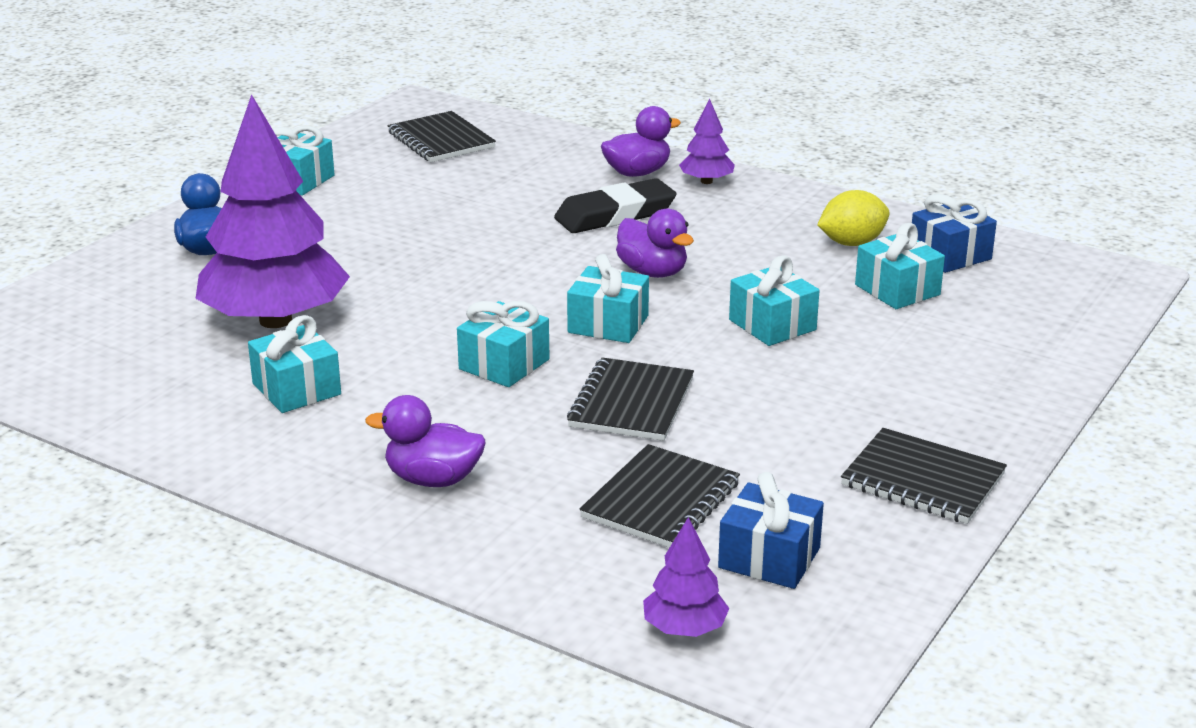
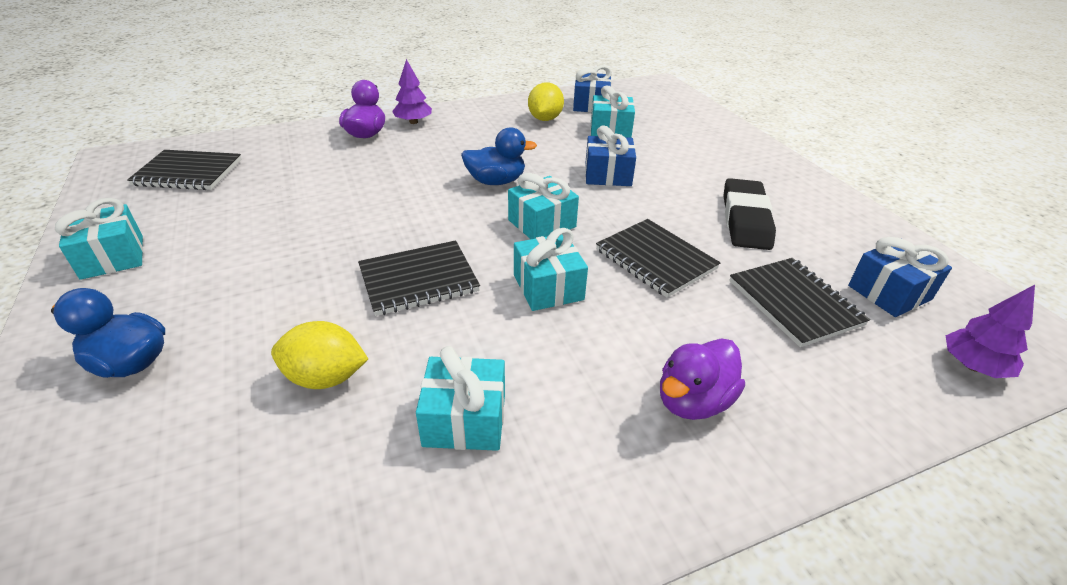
camera: 55 degrees left, 10 degrees up
(275, 320) = (325, 377): purple tree -> yellow lemon
(615, 214) = (405, 162): black eraser -> black eraser (745, 219)
(653, 272) = (496, 181): purple duck -> blue duck
(772, 325) = (608, 175): turquoise gift -> blue gift
(922, 480) = (822, 207): black notebook -> black notebook (418, 280)

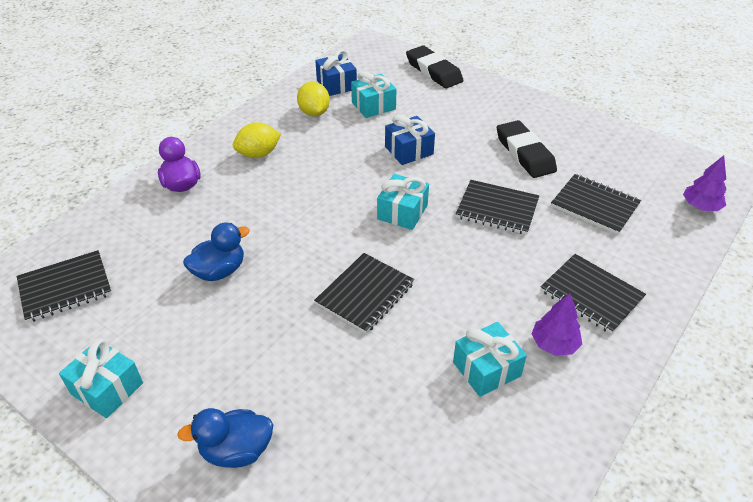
camera: 30 degrees left, 5 degrees up
(325, 377) = (380, 389): yellow lemon -> yellow lemon (258, 154)
(413, 122) = (208, 156): purple tree -> purple tree (554, 344)
(496, 181) = (335, 189): blue duck -> blue duck (219, 271)
(548, 287) = (452, 260): turquoise gift -> none
(693, 401) = (591, 295): purple duck -> black notebook
(706, 121) = (433, 71): none -> black eraser
(889, 292) = (636, 175): blue gift -> none

